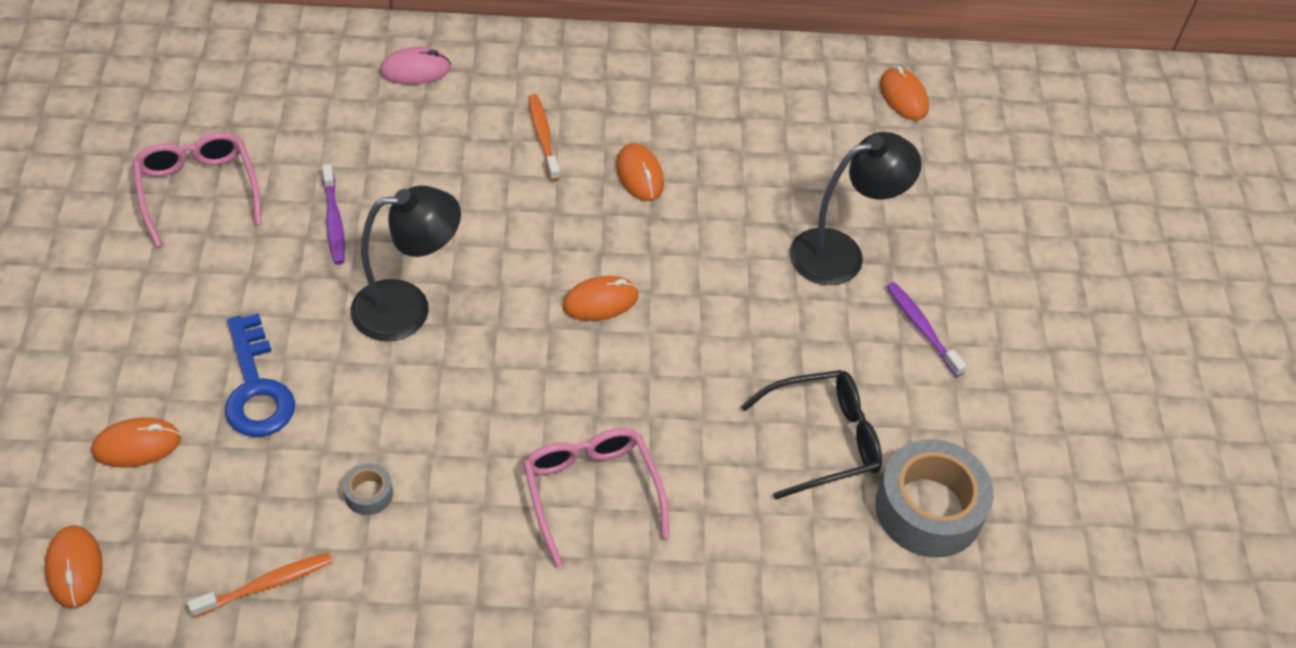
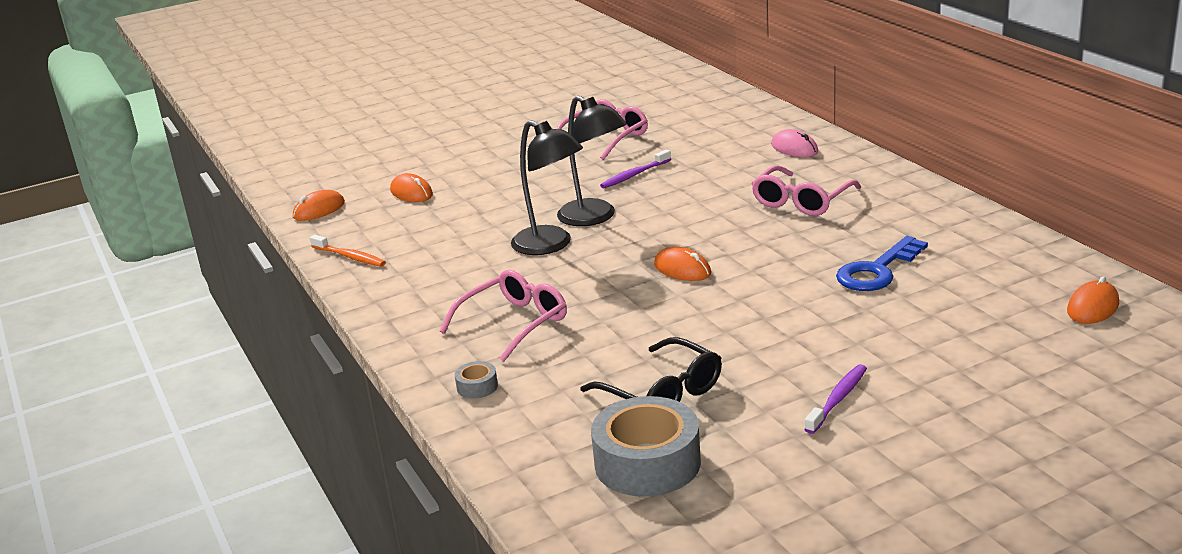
camera: 70 degrees right, 25 degrees down
(256, 388) = (483, 203): blue key -> blue key (877, 271)
(368, 494) = (440, 259): grey tape -> grey tape (477, 387)
(543, 137) = (802, 201): orange toothbrush -> pink glasses
(639, 175) = (820, 241): orange mouse -> none
(841, 253) = (865, 338): black lamp -> black lamp (551, 245)

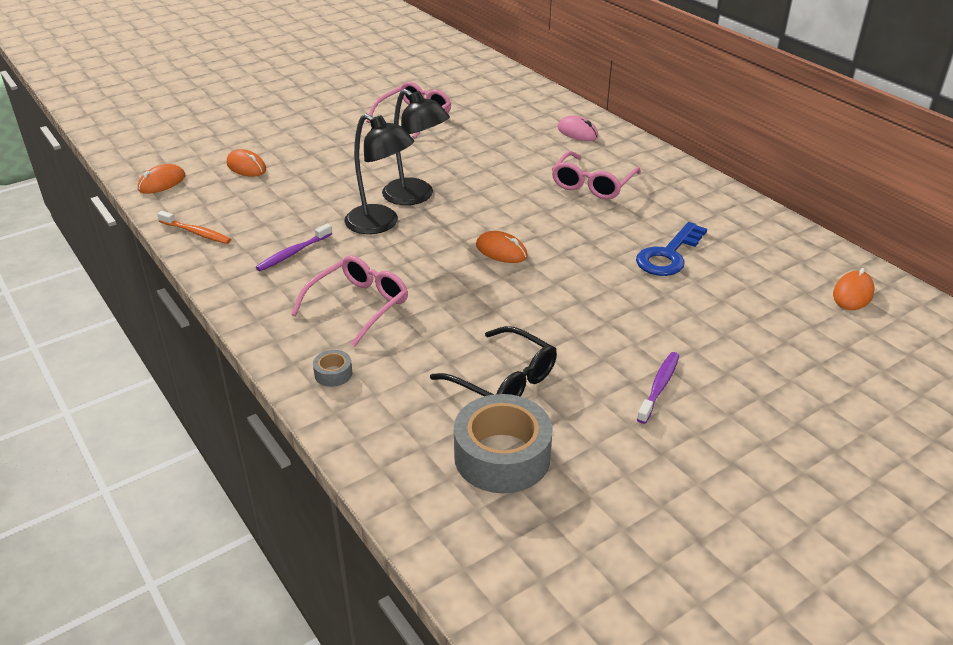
camera: 10 degrees left, 10 degrees up
(634, 175) = (444, 154): purple toothbrush -> purple toothbrush (293, 253)

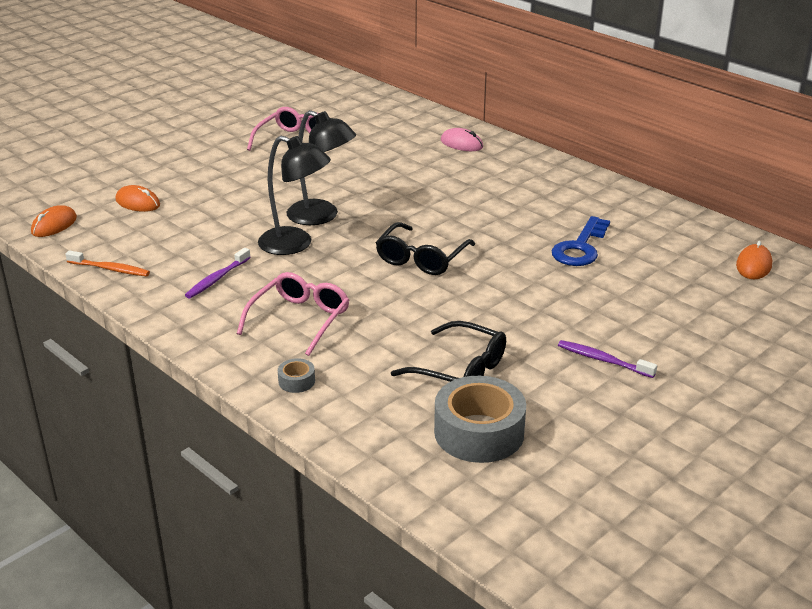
camera: 10 degrees left, 5 degrees down
(501, 251) = (422, 258): orange mouse -> black glasses
(593, 184) = (491, 190): pink glasses -> none
(659, 387) = (603, 360): purple toothbrush -> purple toothbrush turned 75 degrees counterclockwise

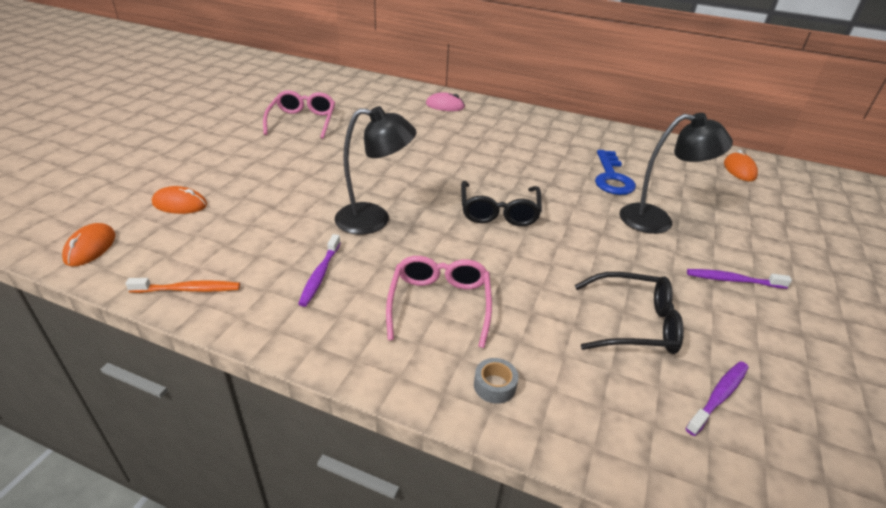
camera: 25 degrees left, 5 degrees up
(322, 216) = (378, 186): black lamp -> black lamp (657, 220)
(479, 432) = (718, 396): grey tape -> purple toothbrush

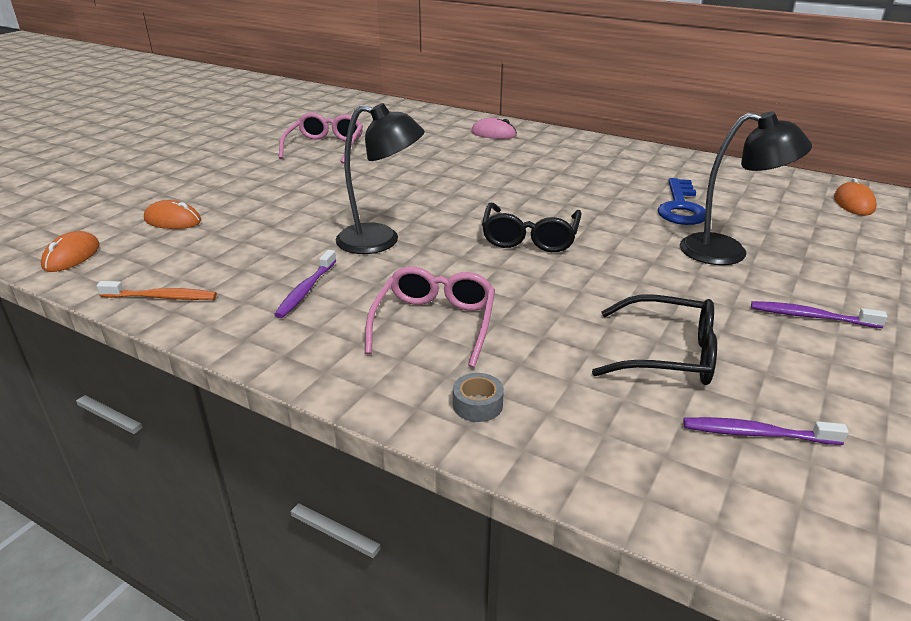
camera: 10 degrees right, 5 degrees down
(718, 396) = (756, 434): purple toothbrush -> purple toothbrush turned 135 degrees counterclockwise

